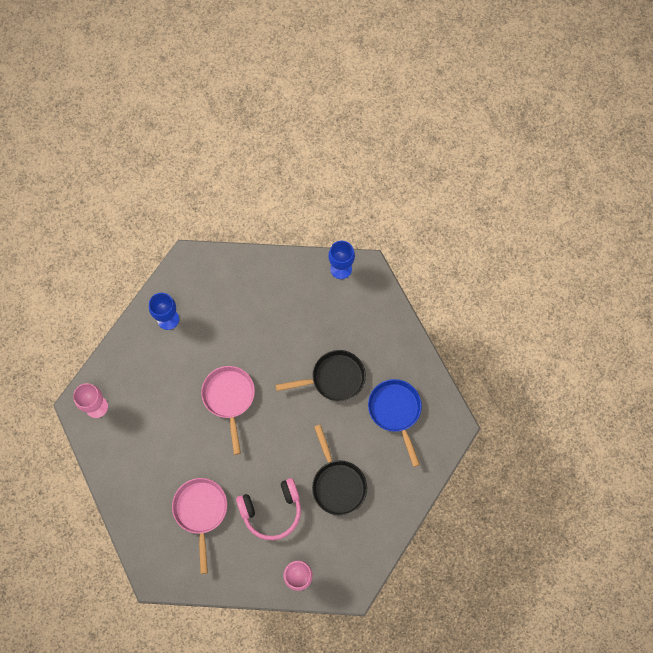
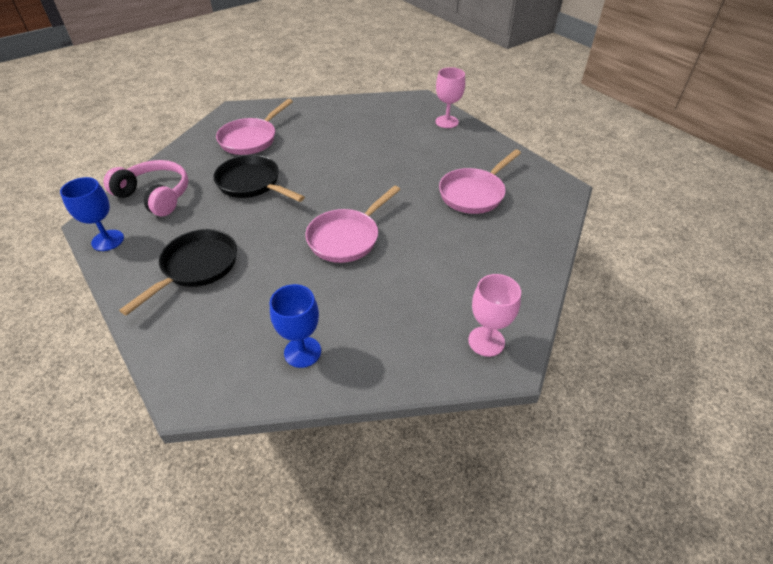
camera: 130 degrees left, 25 degrees down
(272, 510) = (417, 157): pink headphones -> pink headphones (155, 196)
(337, 484) = (351, 138): black pan -> black pan (196, 267)
(395, 411) = (251, 139): blue pan -> pink pan

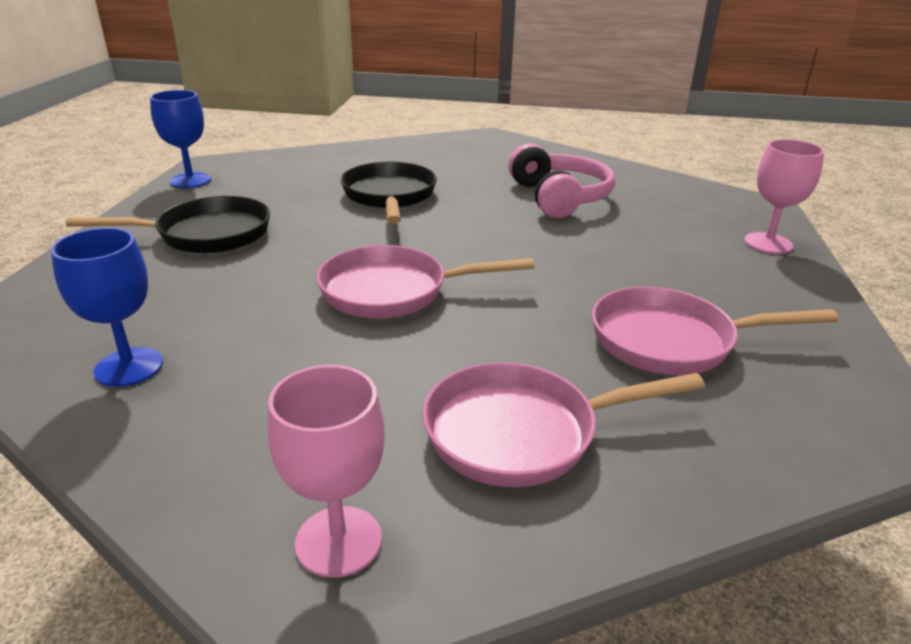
camera: 45 degrees right, 15 degrees down
(155, 196) = (288, 168): pink headphones -> pink headphones (559, 197)
(251, 139) = (460, 163): pink pan -> pink pan (521, 432)

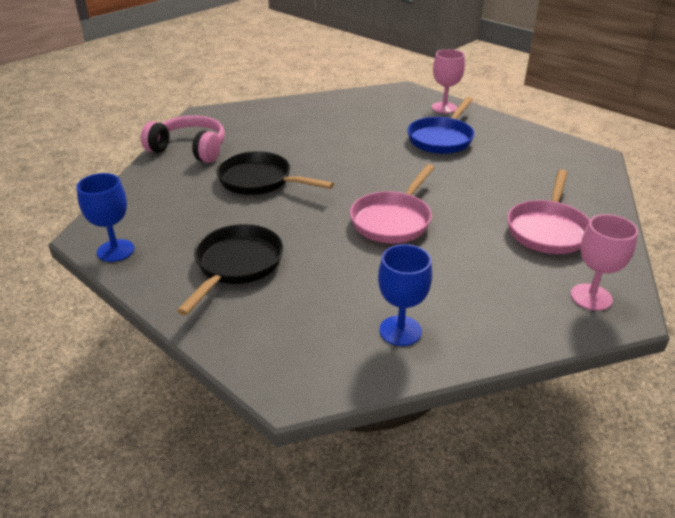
camera: 55 degrees left, 5 degrees up
(559, 197) = (331, 132): pink headphones -> pink headphones (189, 149)
(669, 266) = (441, 139): none -> blue pan
(671, 341) = (507, 168): pink pan -> none

